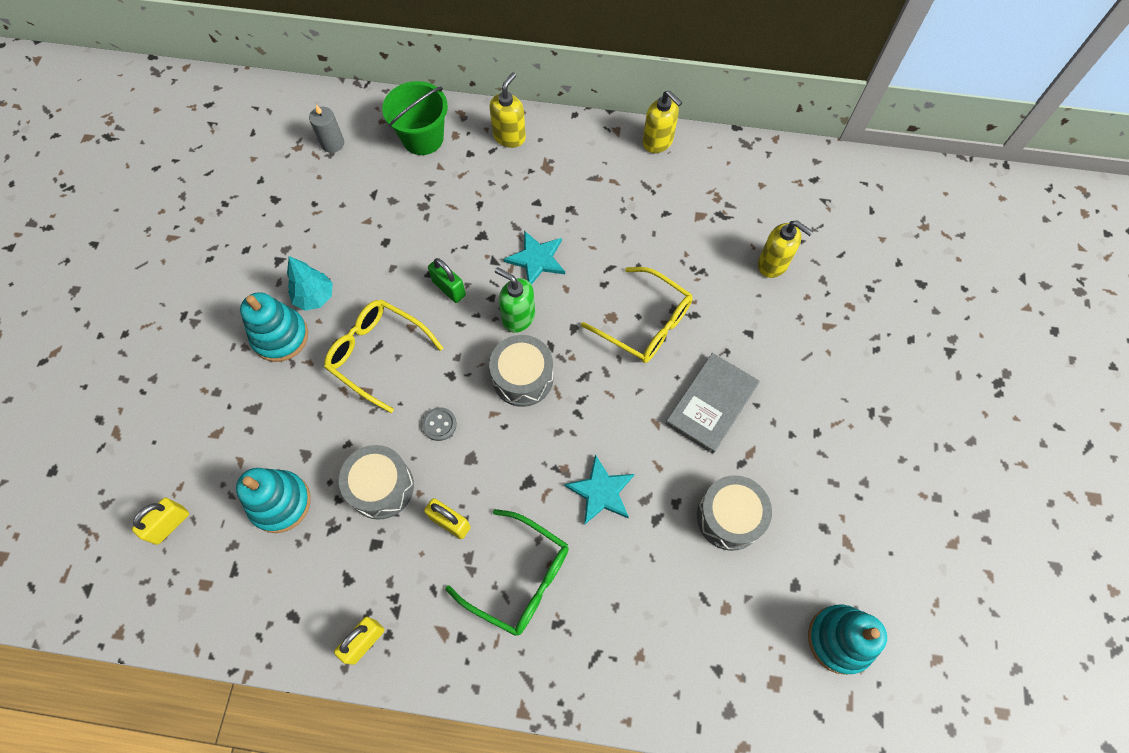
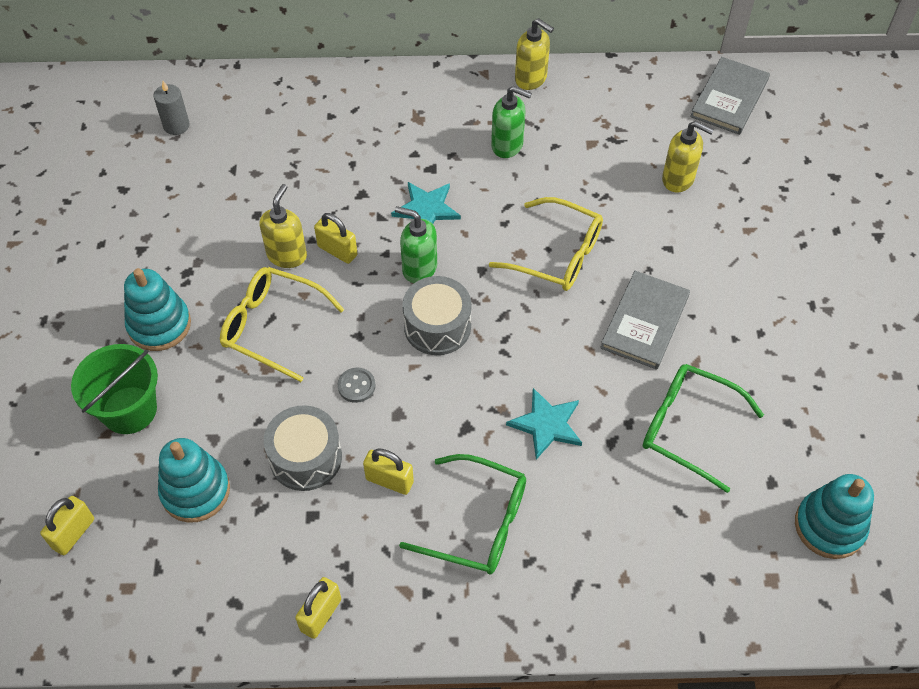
camera: 10 degrees left, 10 degrees down
(315, 297) = (190, 280): turquoise tree -> none
(423, 138) = (276, 107): green bucket -> green bucket (129, 410)
(449, 288) = (337, 251): green padlock -> yellow padlock
(509, 136) = (370, 94): yellow soap dispenser -> yellow soap dispenser (287, 255)
(622, 206) = (507, 145): none -> green soap dispenser
(729, 517) = (688, 428): grey drum -> green glasses
(838, 188) = (729, 98): none -> grey book

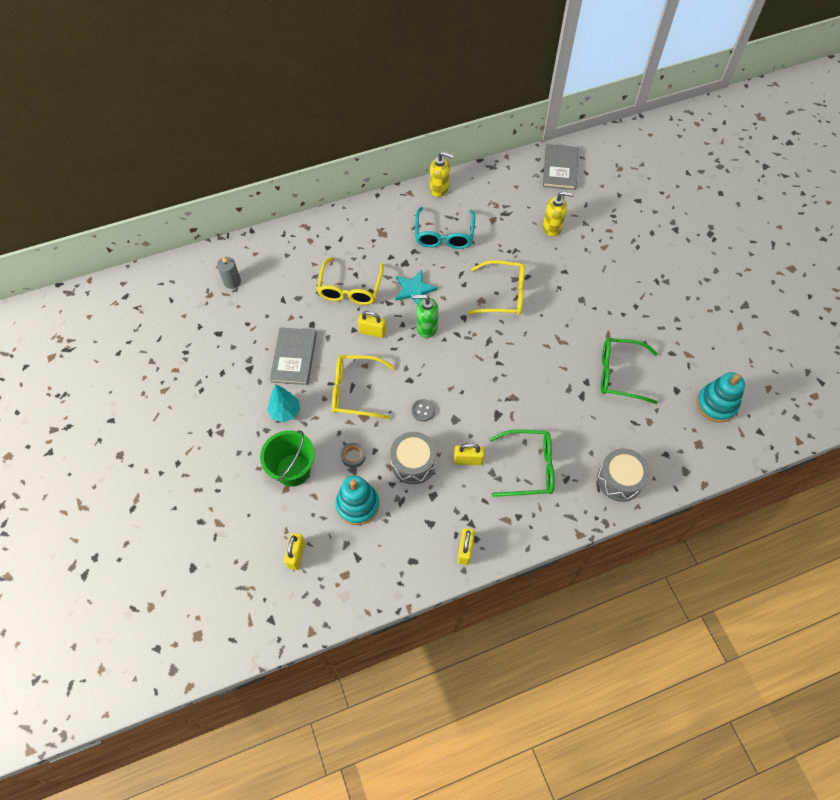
camera: 20 degrees left, 5 degrees up
(159, 325) = (285, 412): turquoise stacking toy -> turquoise tree
(223, 419) = (353, 456): none -> grey tape
(287, 255) = (343, 344): yellow soap dispenser -> none
(335, 181) = (350, 289): none -> yellow glasses
(437, 326) = (453, 360): grey drum -> grey drum (619, 480)
(507, 145) = (444, 235): green soap dispenser -> turquoise glasses
(546, 425) = (542, 398): turquoise star -> none
(645, 322) = (570, 320): grey book -> grey book (294, 357)

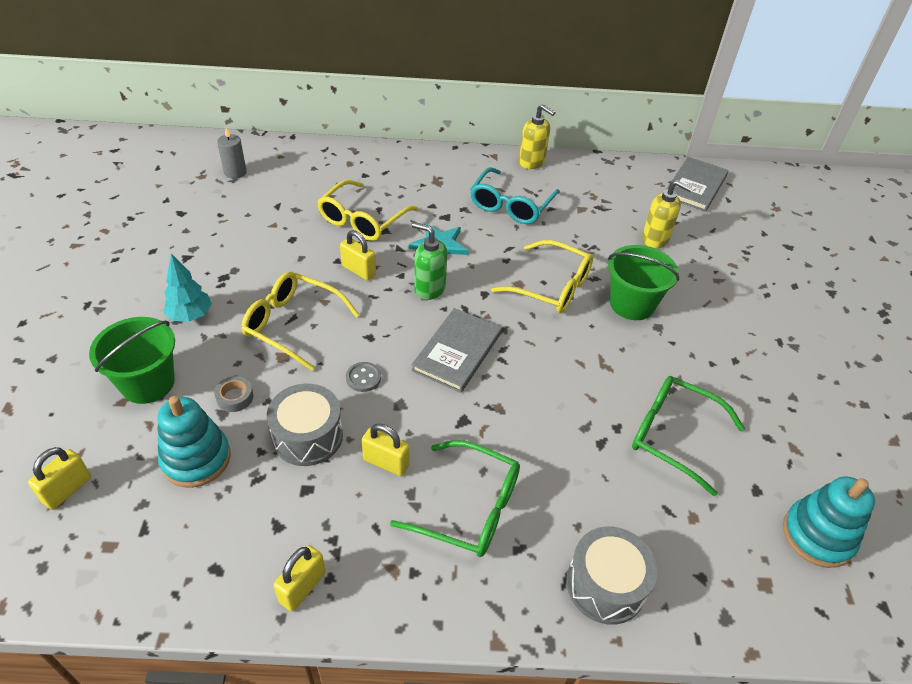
camera: 20 degrees right, 15 degrees down
(294, 357) = (246, 264): grey book -> grey book (457, 352)
(559, 288) = (632, 304): none -> green bucket

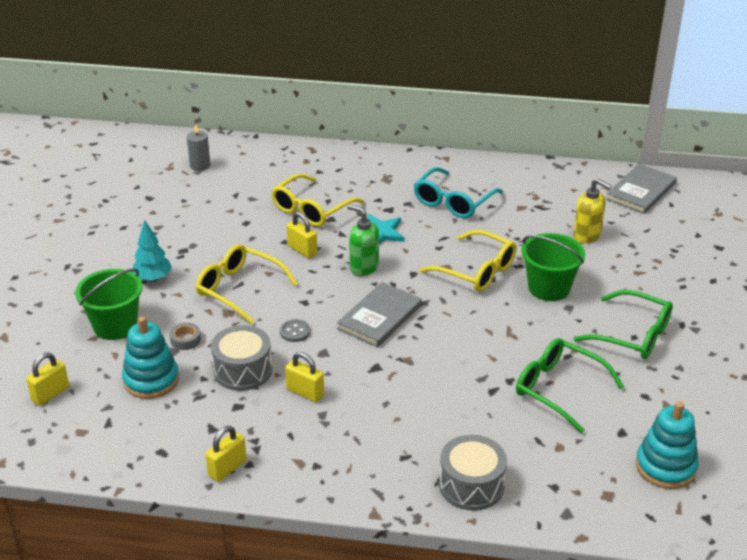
camera: 10 degrees right, 10 degrees down
(469, 508) = (369, 427): green glasses -> green glasses (633, 335)
(532, 162) = (482, 165): yellow soap dispenser -> none

